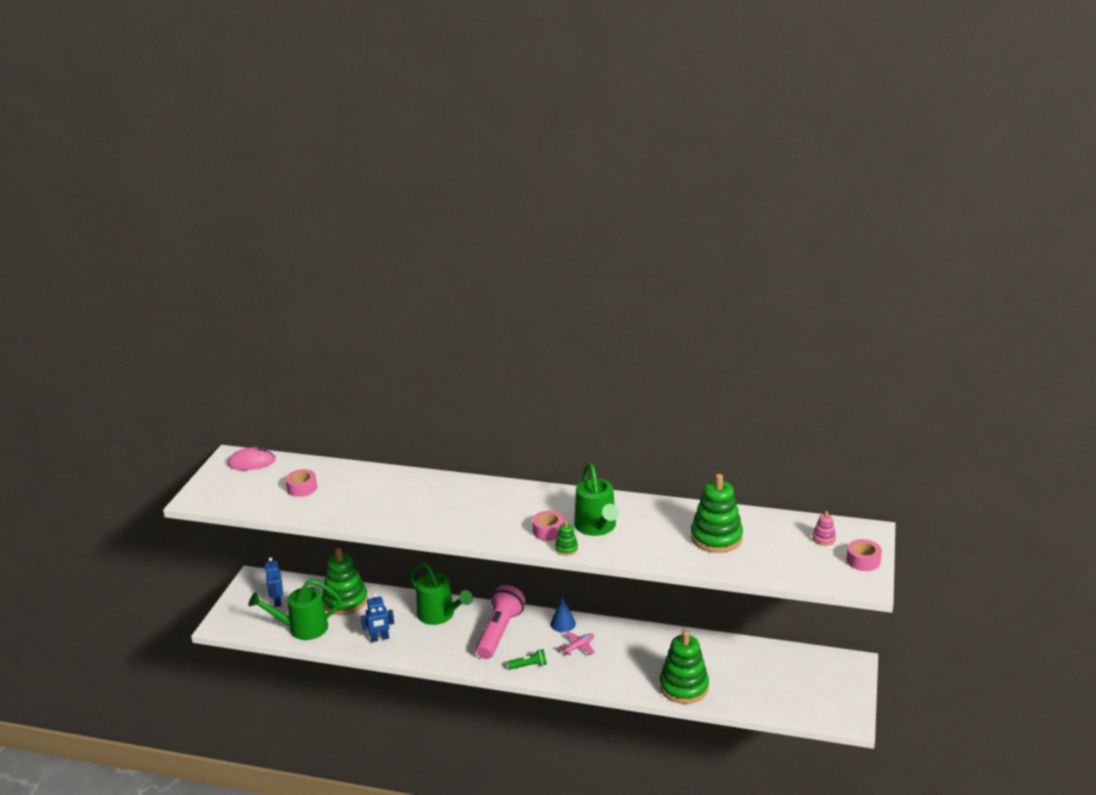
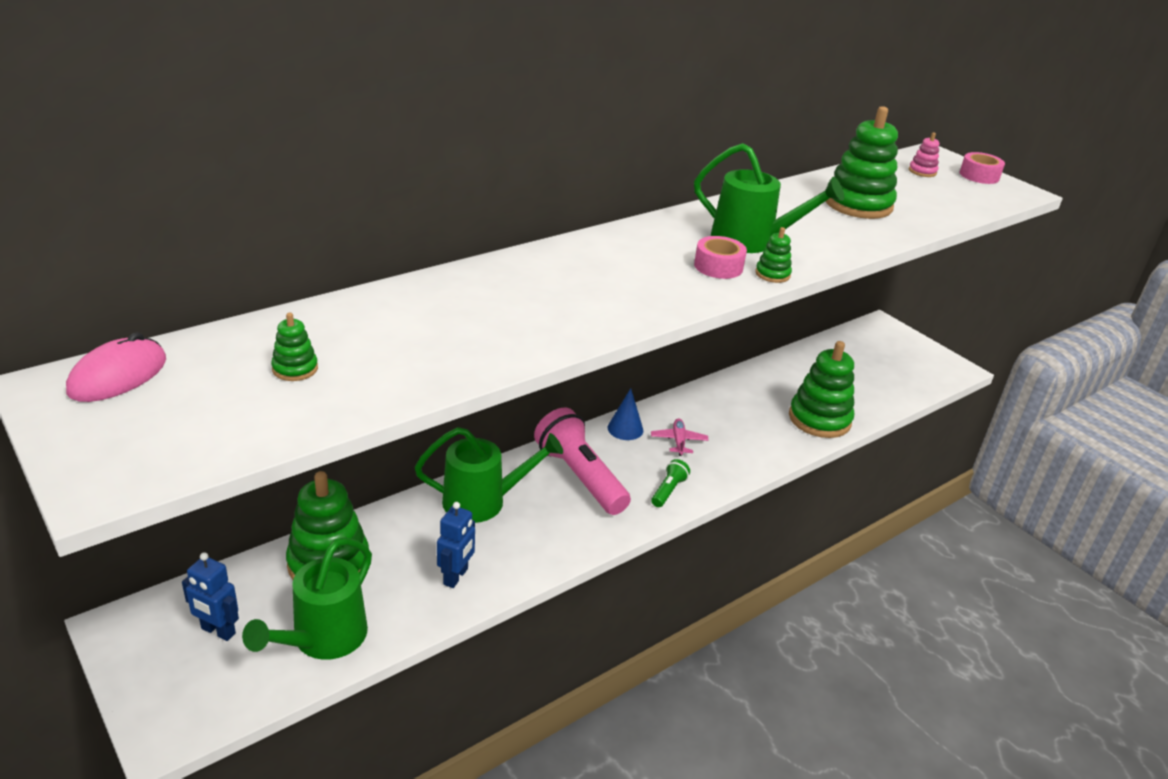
camera: 55 degrees left, 5 degrees up
(302, 488) = (295, 369): pink tape -> green stacking toy

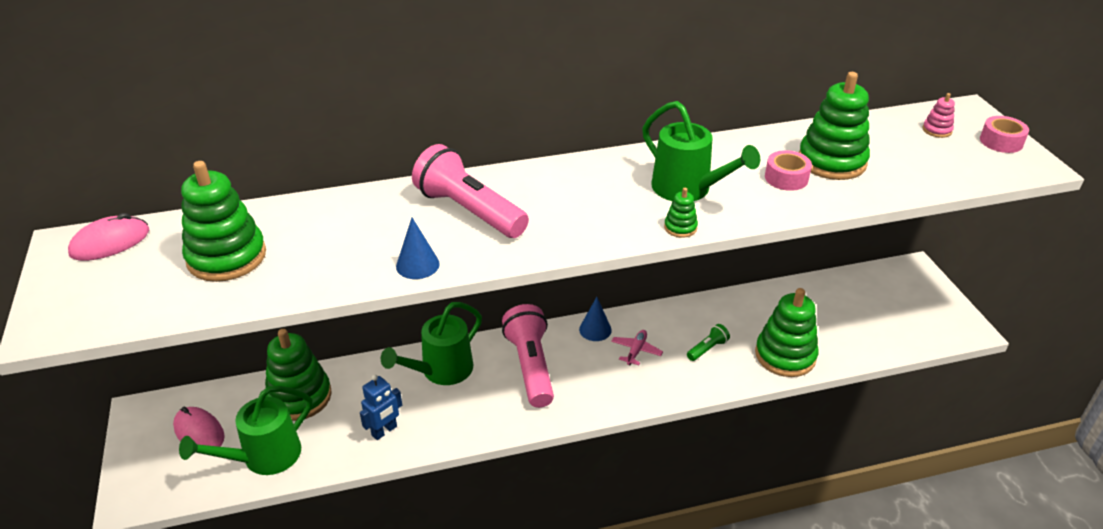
camera: 25 degrees right, 5 degrees up
(218, 631) = (199, 432): blue robot -> pink mouse
(295, 369) = (226, 257): green stacking toy -> green stacking toy, size x2.25
(484, 501) = (441, 371): green watering can -> green watering can turned 120 degrees clockwise
(534, 343) = (417, 265): none -> blue cone
(548, 286) = (469, 211): none -> pink flashlight
(668, 490) = (599, 395): green flashlight -> green flashlight (707, 349)
(718, 266) = (635, 212): pink tape -> pink tape (786, 178)

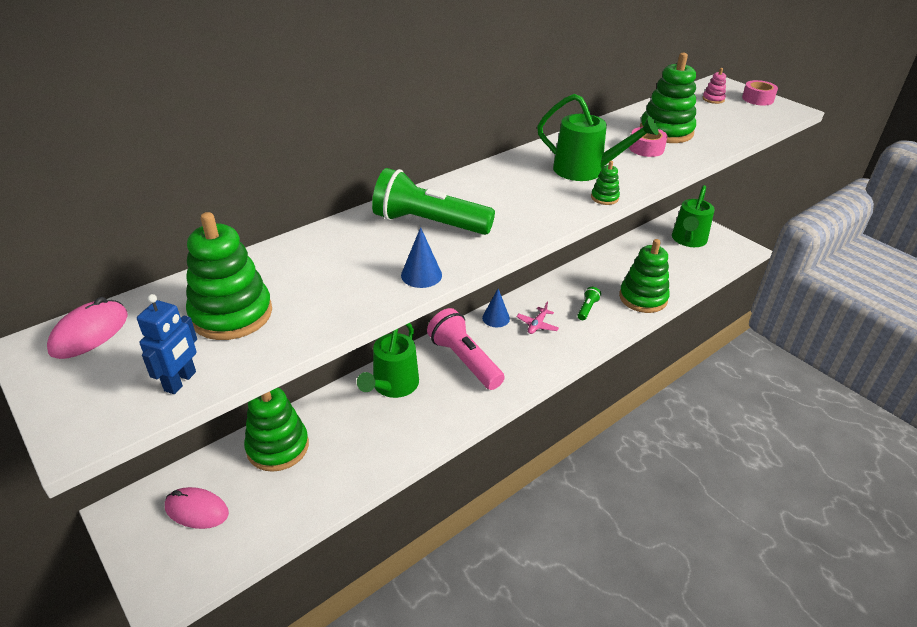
camera: 25 degrees left, 0 degrees up
(263, 458) = (277, 511): green watering can -> green watering can (688, 240)
(384, 431) = (376, 450): blue robot -> blue robot (181, 381)
(469, 211) = (428, 223): pink flashlight -> green flashlight
(636, 351) = (537, 325): pink plane -> pink plane turned 150 degrees counterclockwise

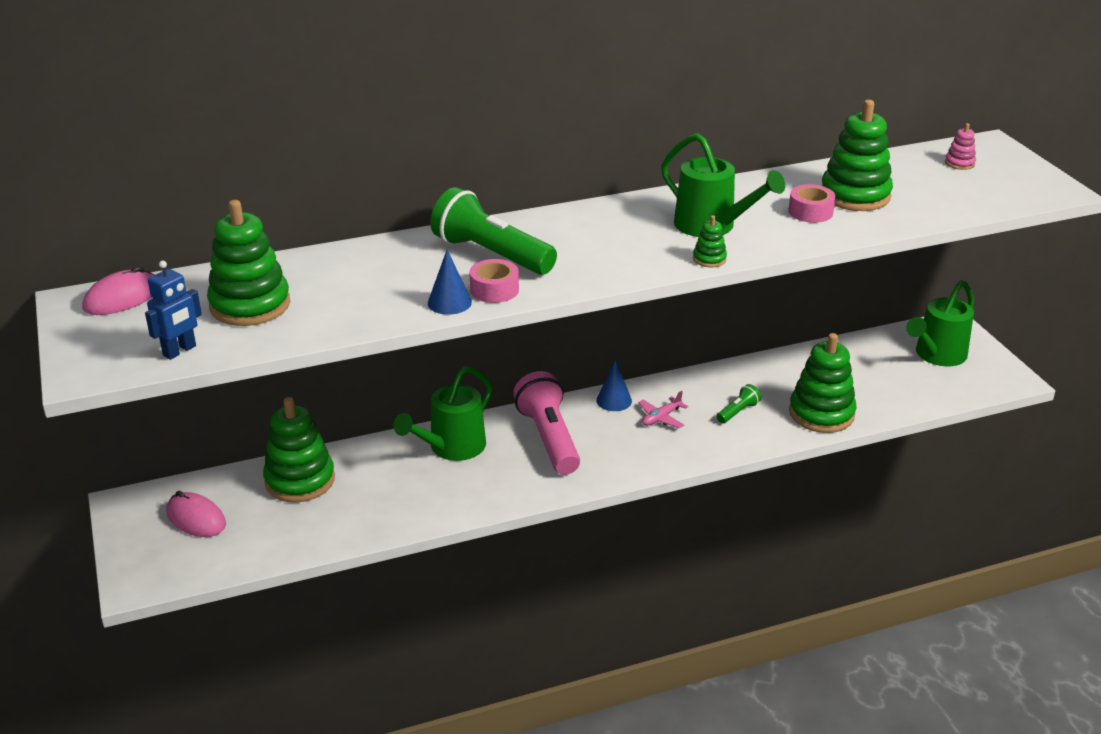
camera: 20 degrees right, 5 degrees down
(757, 99) = (1024, 171): pink tape -> pink tape (494, 290)

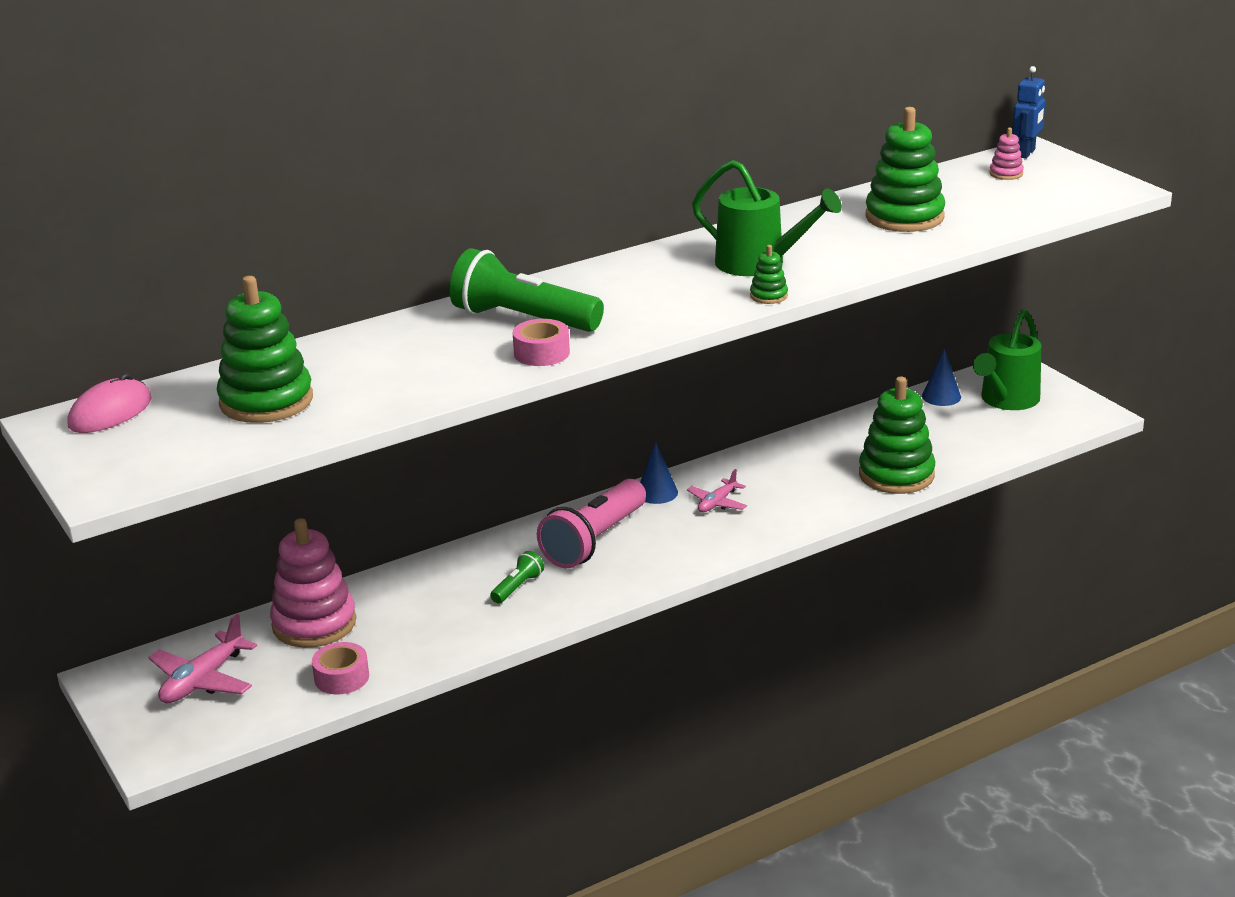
camera: 10 degrees left, 5 degrees down
(180, 351) = (206, 455): blue robot -> blue robot (1026, 153)
(196, 519) = (203, 680): pink mouse -> pink plane
(300, 480) = (314, 624): green stacking toy -> pink stacking toy
(449, 302) = (496, 371): blue cone -> blue cone (941, 396)
(451, 448) = (483, 566): green watering can -> none
(549, 438) = (594, 541): pink flashlight -> pink flashlight turned 120 degrees counterclockwise
(738, 412) = (802, 485): green flashlight -> green flashlight (517, 587)
(810, 212) = (862, 238): pink tape -> pink tape (341, 677)

